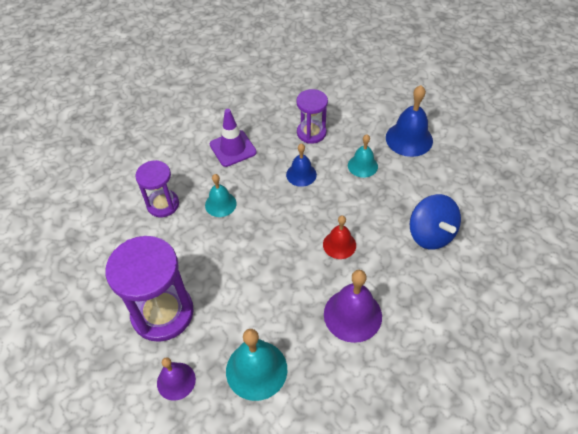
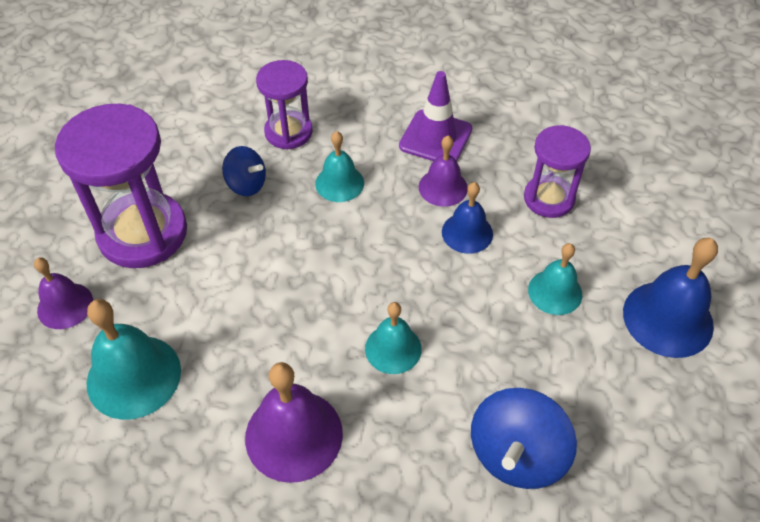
camera: 50 degrees right, 0 degrees up
(179, 244) = (246, 184): none -> blue spinning top
(266, 166) = (443, 187): none -> purple bell
(339, 244) = (393, 348): red bell -> turquoise bell

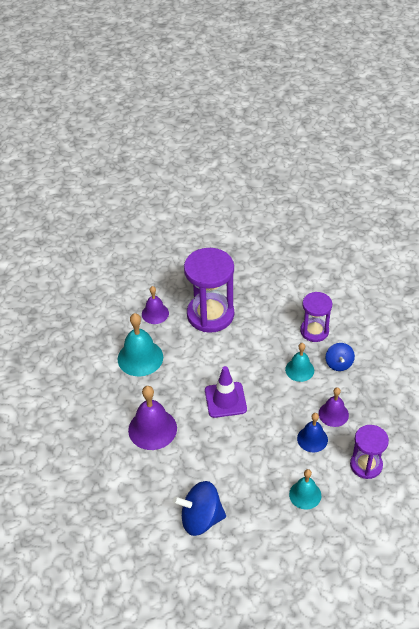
camera: 60 degrees right, 5 degrees down
(246, 184) = (268, 334): blue spinning top -> blue spinning top (338, 364)
(393, 348) = (221, 442): turquoise bell -> none
(435, 138) = (365, 394): purple traffic cone -> purple traffic cone (225, 400)
(668, 318) = (328, 554): blue bell -> none

